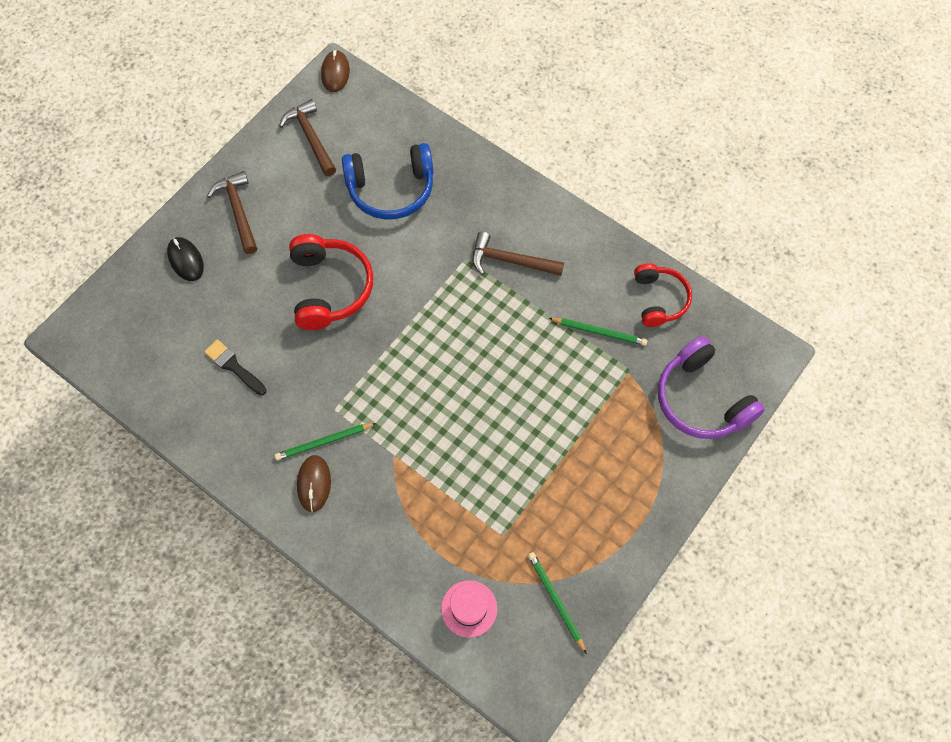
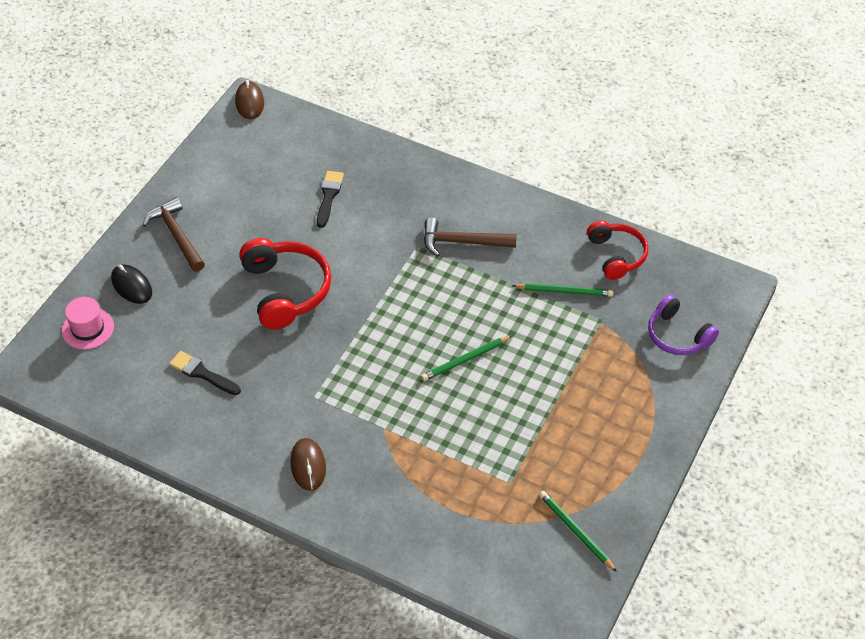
camera: 10 degrees left, 15 degrees down
(310, 137) = (237, 161): brown hammer -> none
(324, 442) = (310, 427): green pencil -> green pencil (465, 360)
(391, 189) = (329, 196): blue headphones -> black brush
(469, 608) = (490, 552): pink hat -> pink hat (88, 328)
(701, 399) = (677, 335): purple headphones -> purple headphones, size x0.66

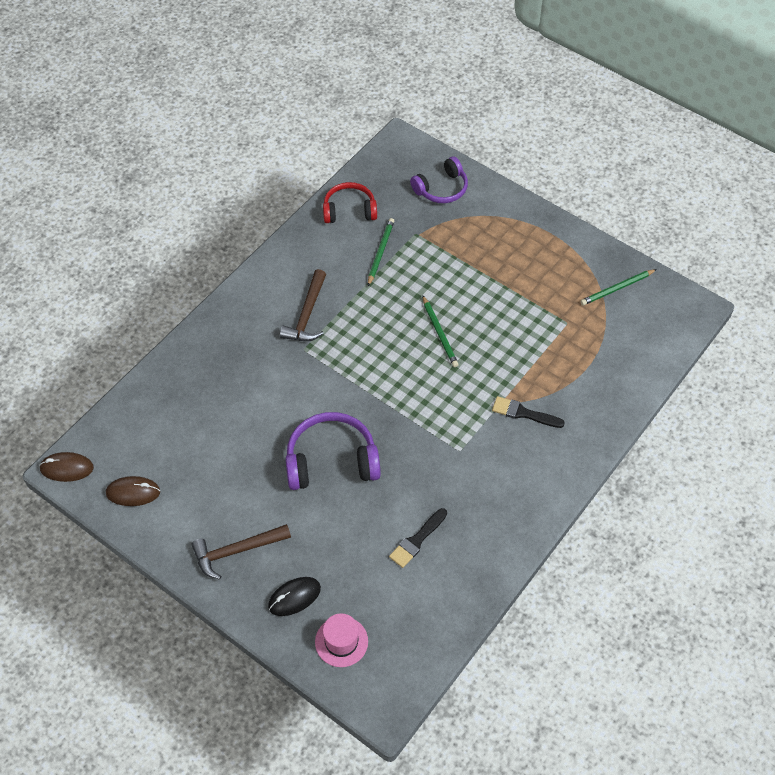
camera: 80 degrees left, 5 degrees up
(286, 290) = (331, 460): red headphones -> purple headphones
(308, 465) = (532, 463): brown mouse -> brown mouse (133, 492)
(329, 196) = (221, 412): black brush -> black brush (523, 413)

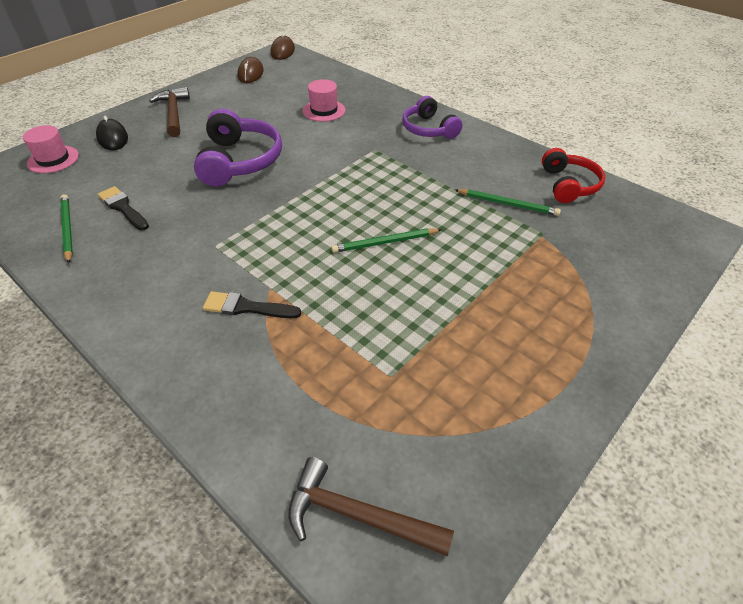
camera: 95 degrees right, 10 degrees down
(226, 401) = (324, 110): none -> pink hat
(307, 315) = (418, 153): brown hammer -> brown hammer (358, 516)
(441, 189) = (629, 262): purple headphones -> purple headphones (428, 129)
(523, 413) = (246, 307): black brush -> black brush turned 105 degrees counterclockwise
(617, 288) = (459, 460): green pencil -> green pencil (67, 229)

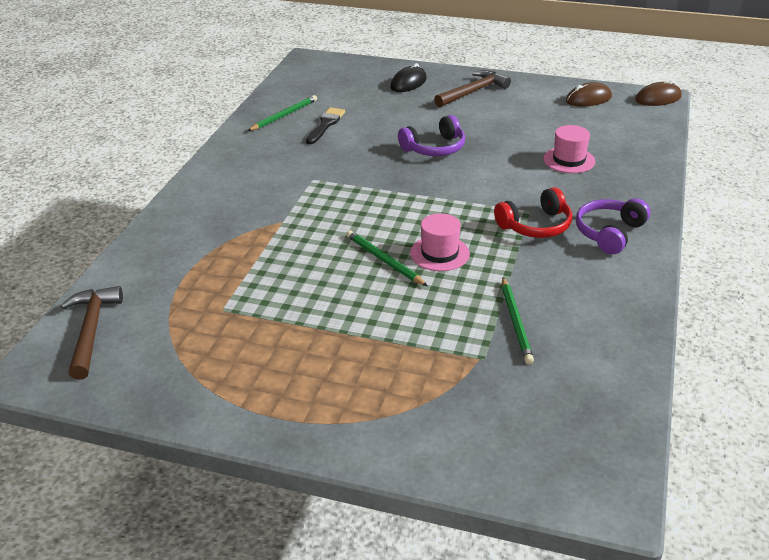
camera: 65 degrees right, 10 degrees down
(53, 159) = (357, 74): pink hat -> pink hat (439, 253)
(240, 161) = (434, 148): purple headphones -> purple headphones, size x0.66
(246, 307) = (254, 219): black brush -> none
(569, 185) = (601, 362): red headphones -> red headphones (536, 226)

